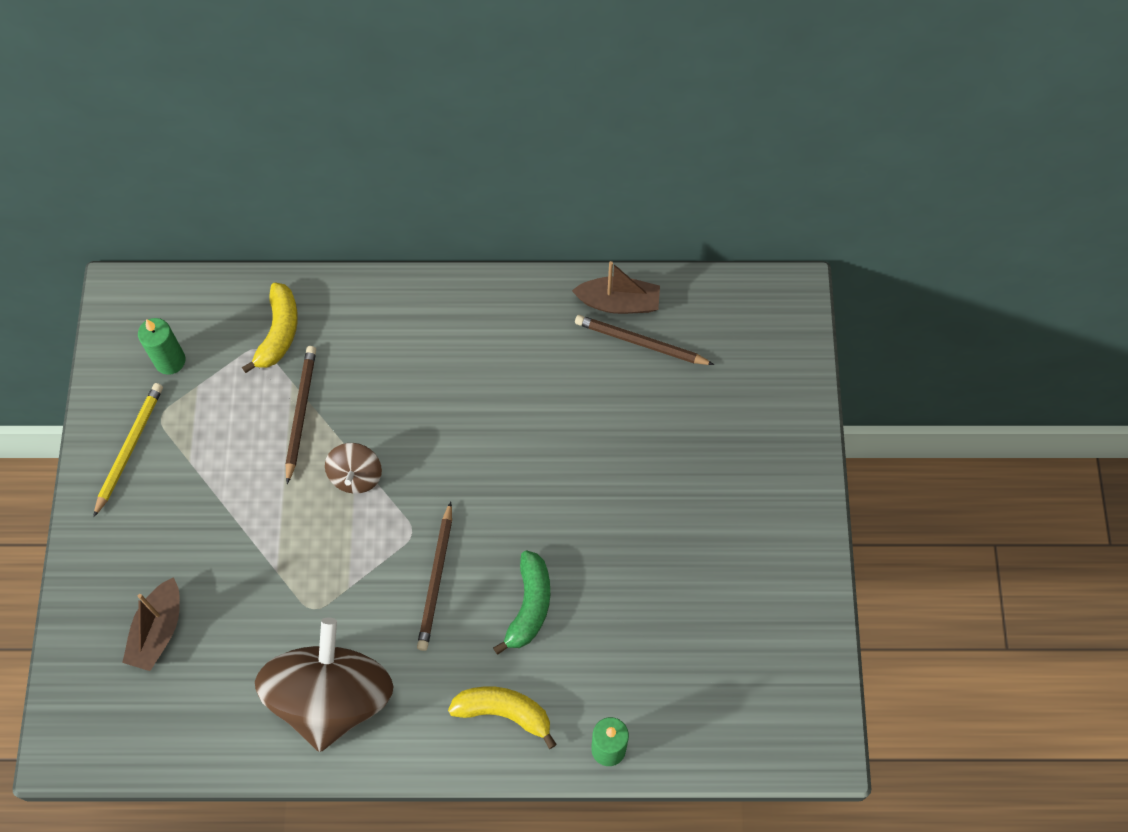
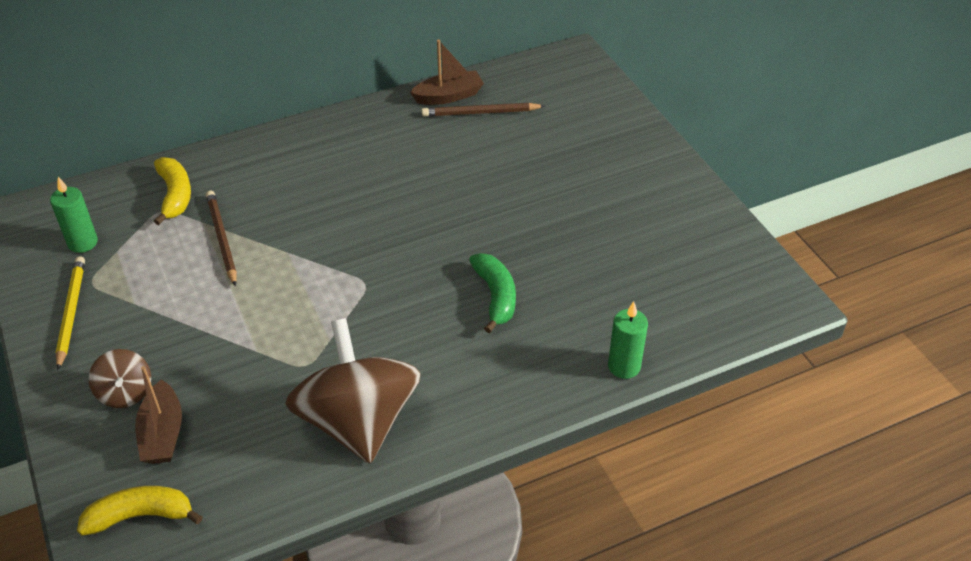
camera: 25 degrees left, 20 degrees down
(356, 476) = (294, 263): brown spinning top -> brown spinning top (125, 392)
(436, 579) = (405, 306): brown pencil -> none
(504, 712) = (519, 375): yellow banana -> yellow banana (140, 516)

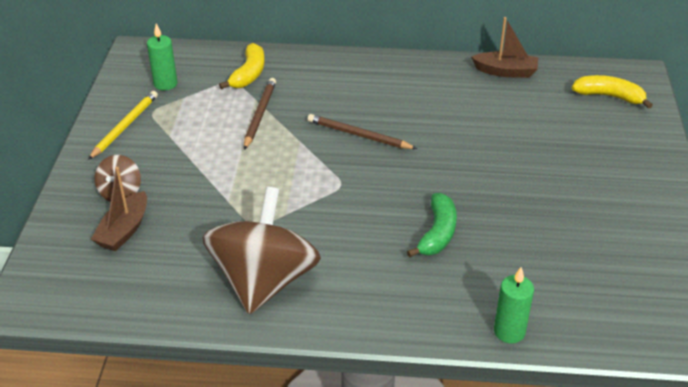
camera: 30 degrees right, 5 degrees down
(140, 516) = (70, 279): yellow banana -> yellow banana (609, 96)
(480, 113) = (523, 92): brown pencil -> brown pencil (358, 135)

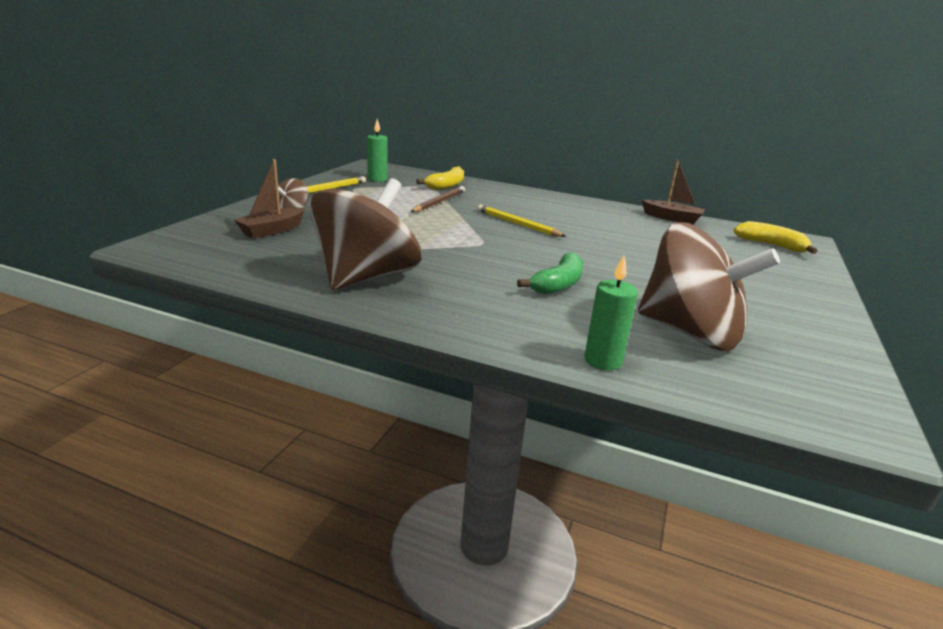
camera: 15 degrees right, 15 degrees down
(358, 135) = (517, 224): brown pencil -> yellow pencil
(566, 269) = (690, 332): none -> brown spinning top

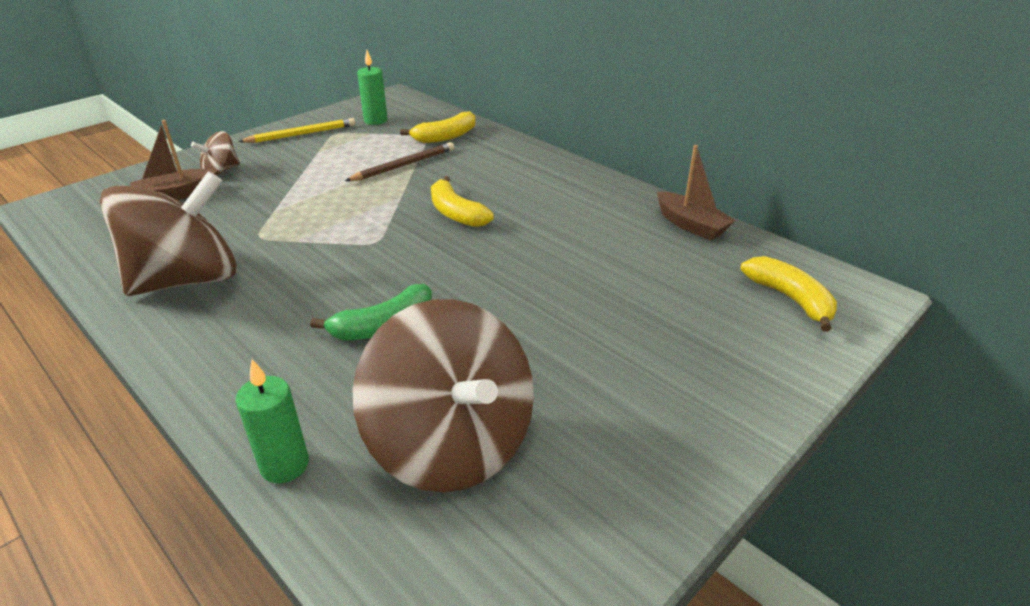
camera: 25 degrees right, 10 degrees up
(517, 224) = (456, 213): yellow pencil -> yellow banana

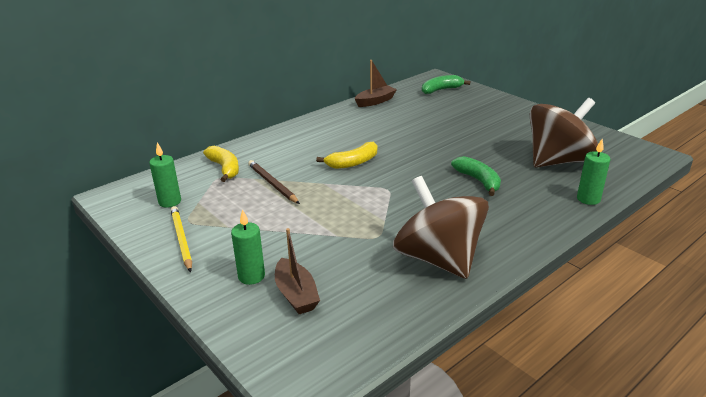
camera: 85 degrees left, 5 degrees down
(221, 171) = (251, 276): brown spinning top -> green candle
(790, 299) = (441, 90): yellow banana -> green banana

